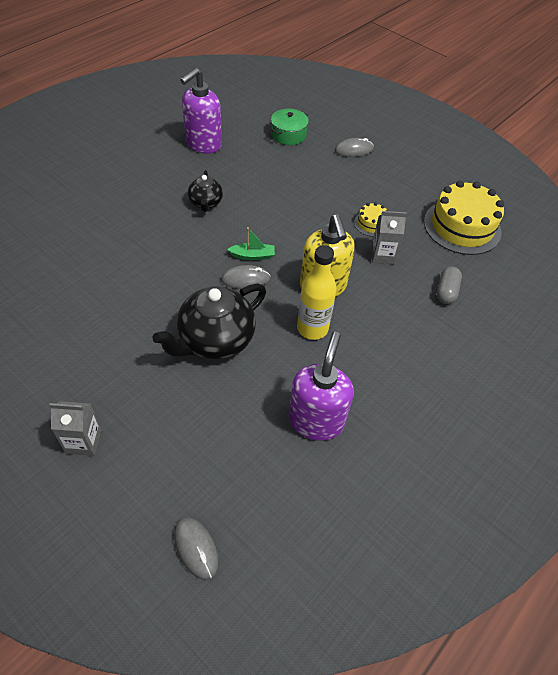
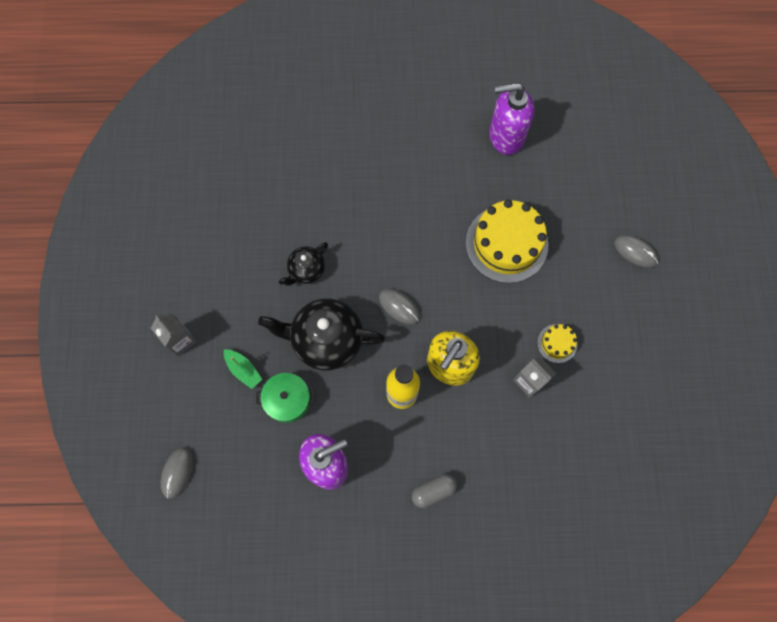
camera: 50 degrees right, 20 degrees up
(206, 203) = (443, 205): black teapot -> black teapot (306, 270)
(252, 256) = (426, 290): green boat -> green boat (243, 370)
(288, 135) = (593, 185): green pot -> green pot (288, 400)
(446, 291) = (541, 460): grey capsule -> grey capsule (433, 491)
(462, 227) = (634, 416): yellow cake -> yellow cake (506, 244)

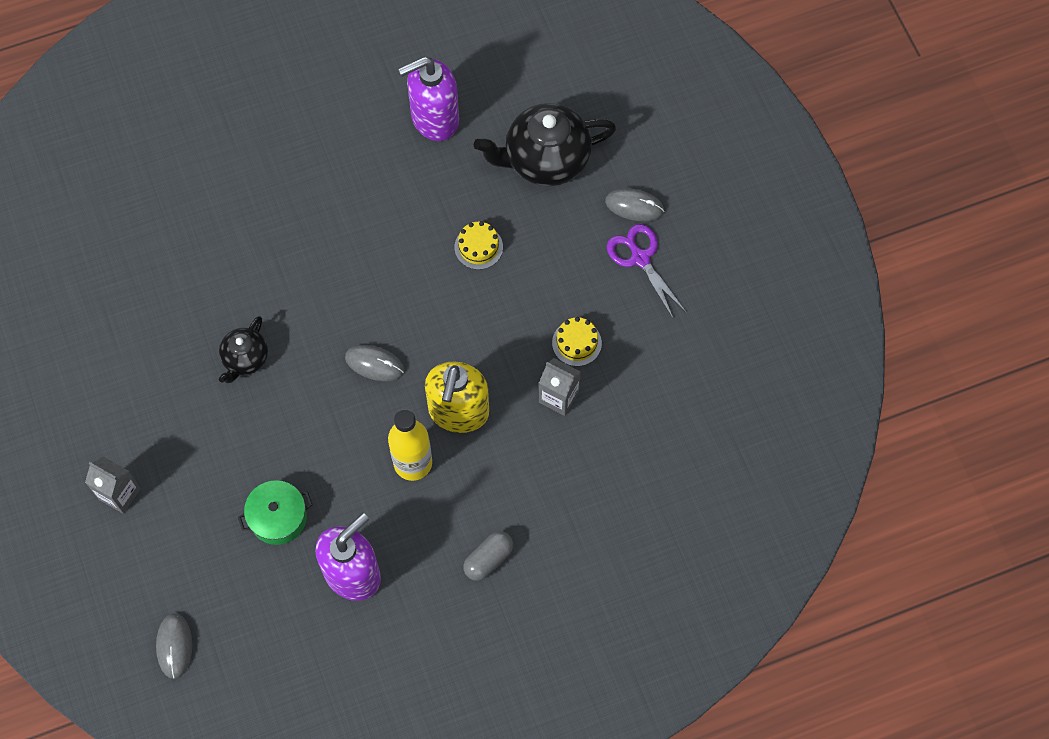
camera: 20 degrees left, 5 degrees down
(243, 370) = (211, 501): green boat -> none
(326, 340) = (299, 432): black teapot -> black teapot (545, 159)
(506, 244) = (478, 247): yellow cake -> yellow cake, size x0.46
(627, 293) = (640, 258): none -> purple scissors

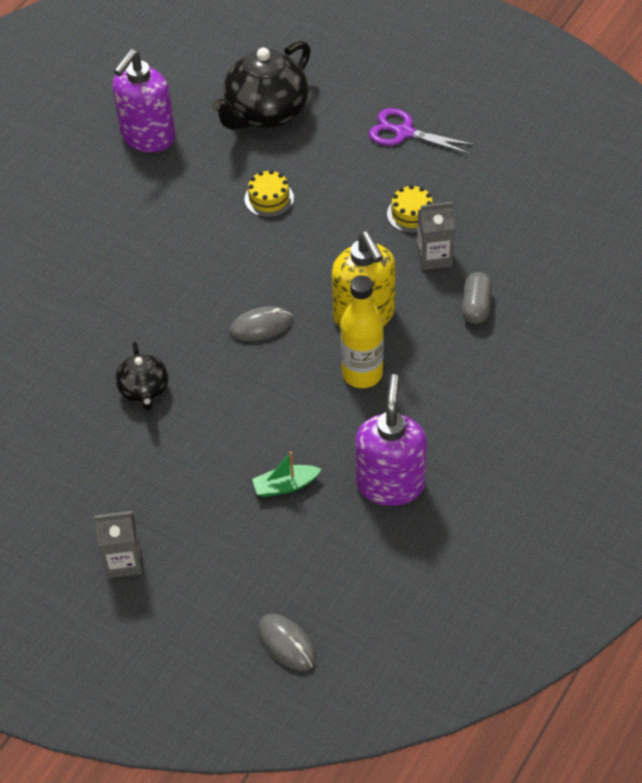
camera: 35 degrees left, 15 degrees down
(278, 517) = (285, 485): green pot -> green boat
(488, 559) = (491, 400): grey capsule -> grey capsule (476, 306)
(634, 206) = (366, 103): grey mouse -> none

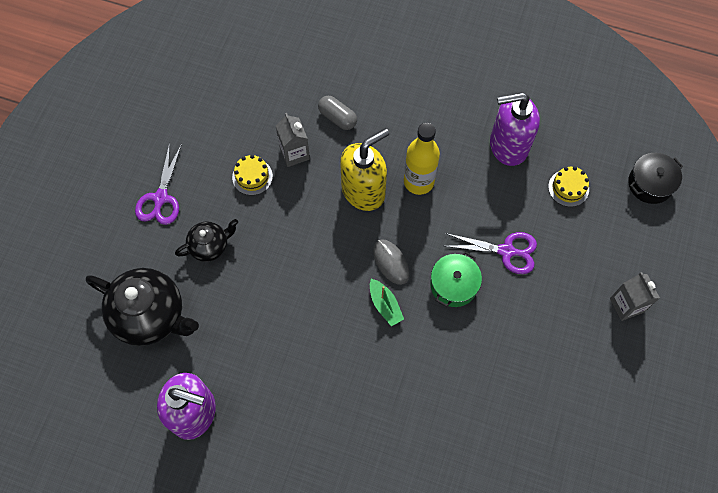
camera: 105 degrees left, 15 degrees up
(144, 391) = (475, 334): black teapot -> black teapot (210, 246)
(212, 382) = (453, 285): none -> green pot
(239, 446) = (506, 251): none -> purple scissors
(269, 198) = (253, 288): yellow cake -> yellow cake (568, 188)
(285, 485) = (530, 212): green boat -> green boat (385, 305)
(287, 643) = (650, 184): grey mouse -> black pot
(476, 306) = (337, 118): grey capsule -> grey capsule turned 45 degrees clockwise

